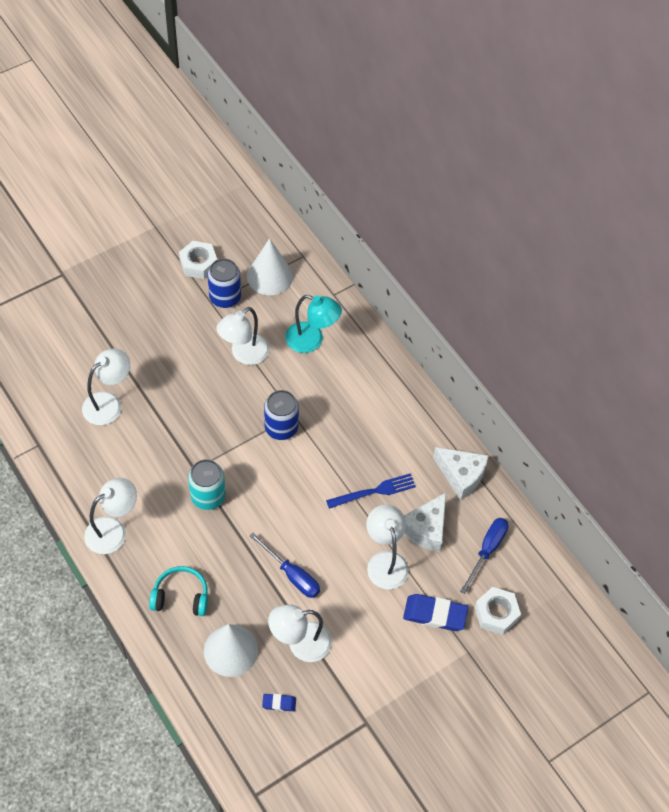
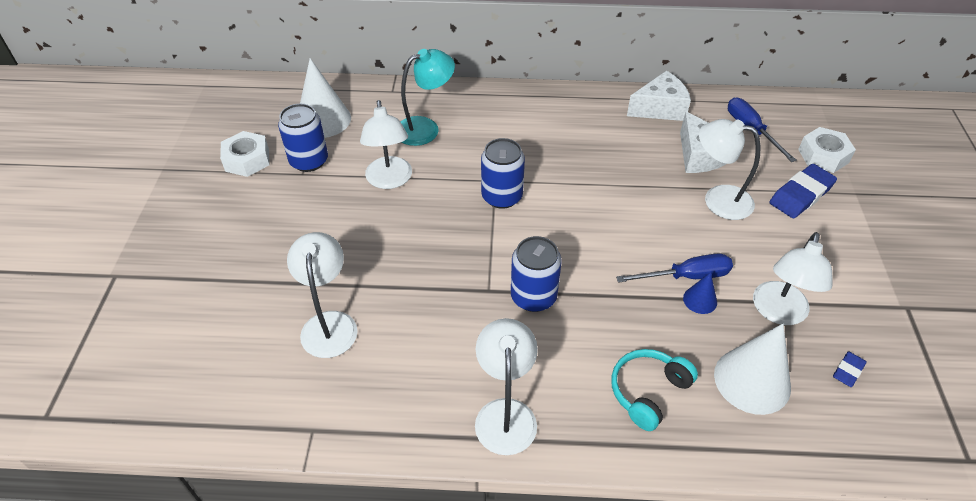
camera: 50 degrees left, 10 degrees down
(208, 496) = (533, 297): turquoise can -> blue can
(277, 592) = (700, 300): none -> blue cone
(375, 491) = (632, 168): blue fork -> none

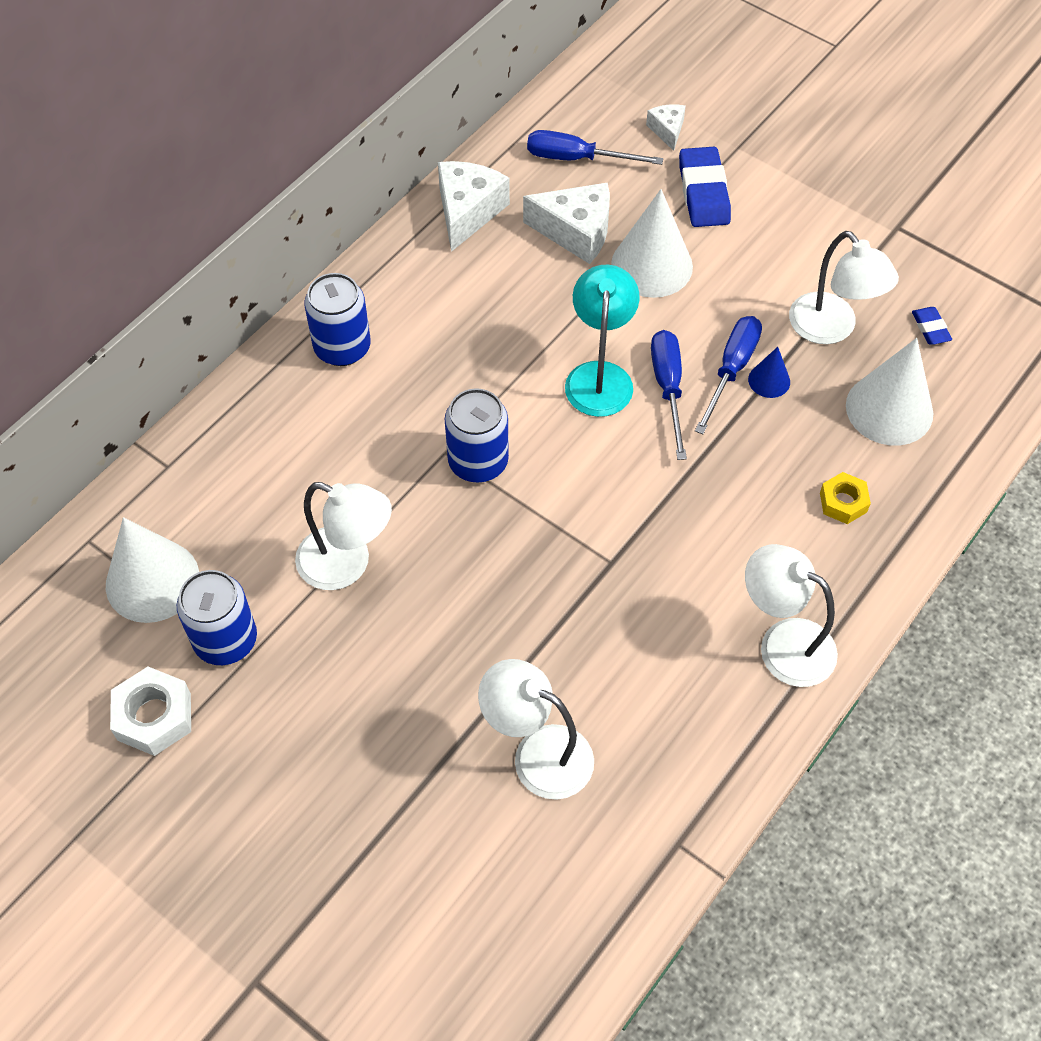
camera: 55 degrees left, 10 degrees up
(425, 128) = (281, 470): turquoise lamp -> turquoise lamp (599, 376)
(533, 297) = (653, 525): blue can -> blue can (342, 347)
(638, 253) = (668, 388): none -> blue screwdriver
(648, 391) = (843, 502): turquoise headphones -> yellow nut
(718, 199) = (652, 265): white lamp -> white cone
(823, 156) = (667, 130): white nut -> white cheese

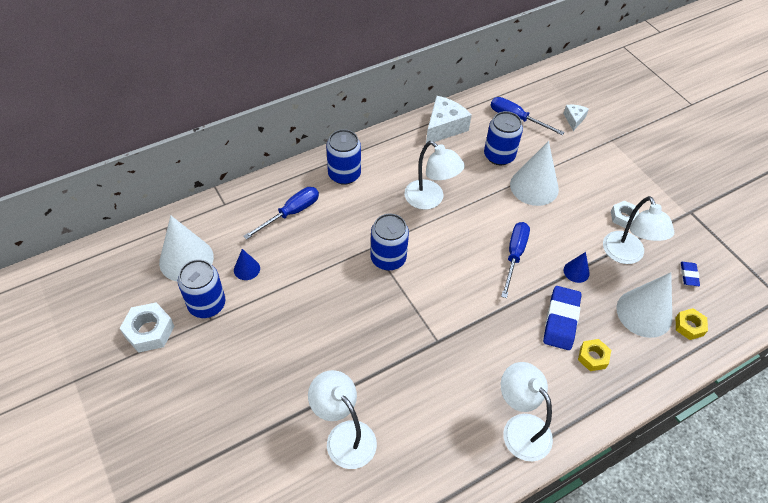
camera: 20 degrees right, 5 degrees down
(261, 560) = (247, 269): none -> blue cone
(347, 565) = (290, 288): white lamp -> white lamp (430, 200)
(576, 232) = (499, 156): white cheese -> blue can
(599, 376) = (477, 236): turquoise lamp -> none
(703, 192) = (581, 157): blue eraser -> blue eraser (561, 320)
(731, 370) = (556, 258): blue screwdriver -> blue screwdriver (291, 213)
(804, 269) = (623, 217): none -> white nut
(958, 406) = (689, 326): none -> yellow nut

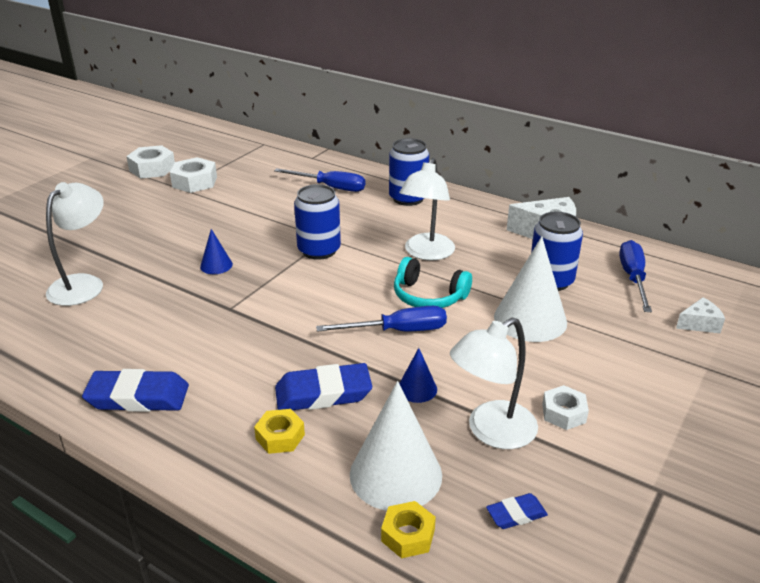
camera: 65 degrees right, 20 degrees down
(186, 259) = (236, 160): white cone -> none
(207, 304) = (194, 182): blue can -> white nut
(247, 269) = (246, 187): blue cone -> blue cone (216, 265)
(484, 223) = (428, 296): none -> turquoise headphones
(520, 428) = (138, 397): white lamp -> blue eraser

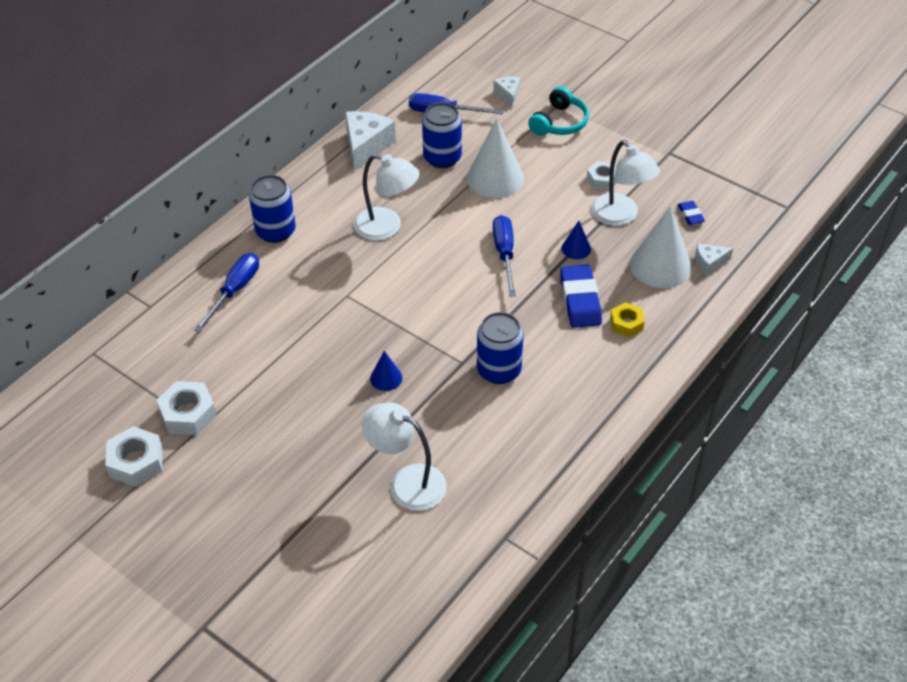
camera: 85 degrees left, 15 degrees up
(138, 397) = (582, 412): blue eraser -> none
(319, 250) = (369, 301): blue can -> blue can (499, 370)
(408, 535) = (709, 263): yellow nut -> white cheese
(428, 296) = (457, 232): turquoise headphones -> turquoise headphones (559, 123)

